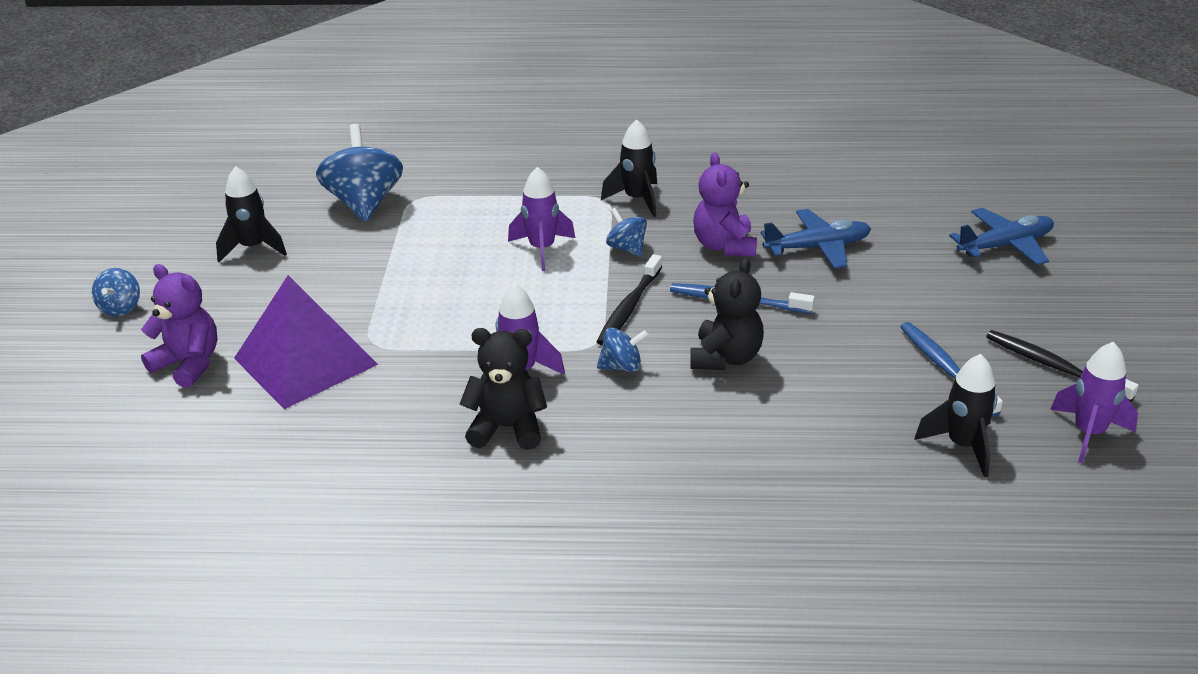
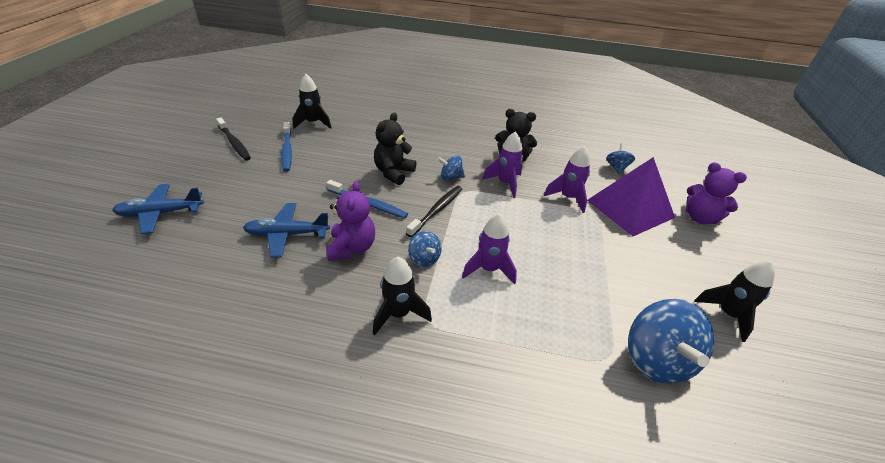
camera: 175 degrees left, 5 degrees up
(121, 308) = (784, 268): blue spinning top -> blue spinning top (617, 168)
(1088, 433) = (256, 119): purple rocket -> purple rocket (568, 198)

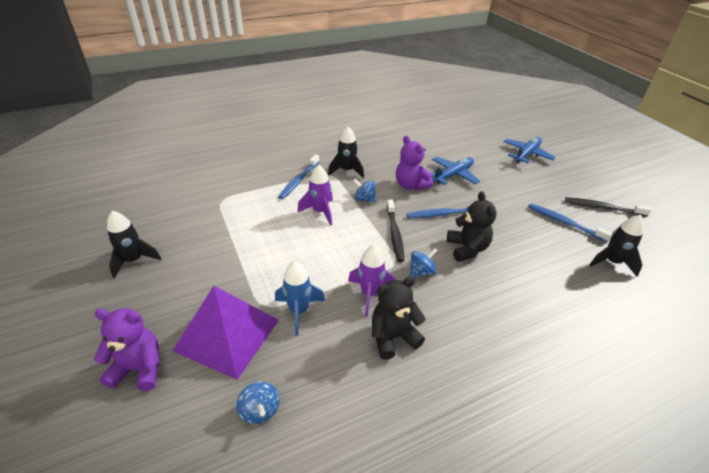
camera: 145 degrees right, 0 degrees up
(479, 334) = (299, 180): none -> blue toothbrush
(568, 198) = (299, 311): purple rocket -> blue rocket
(656, 359) = (191, 210): blue spinning top -> none

